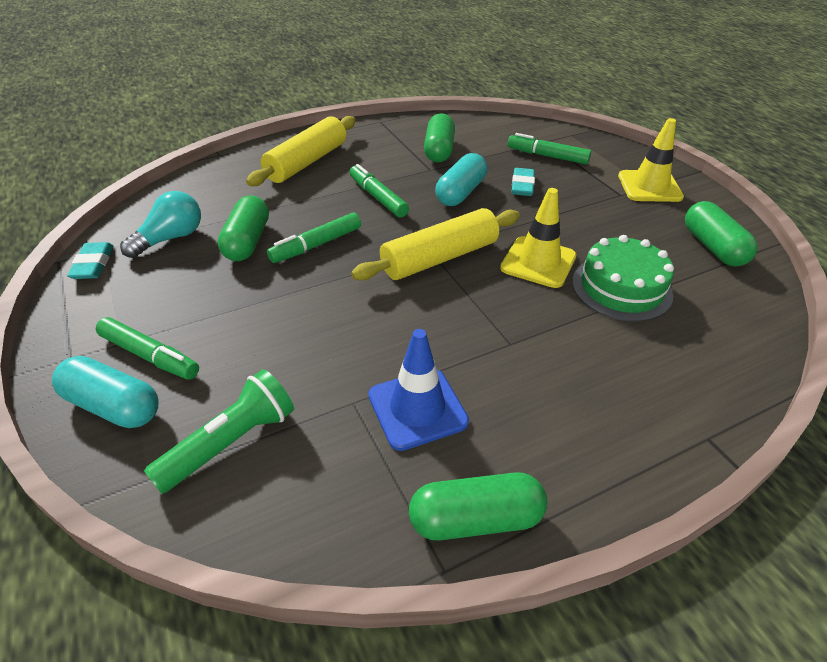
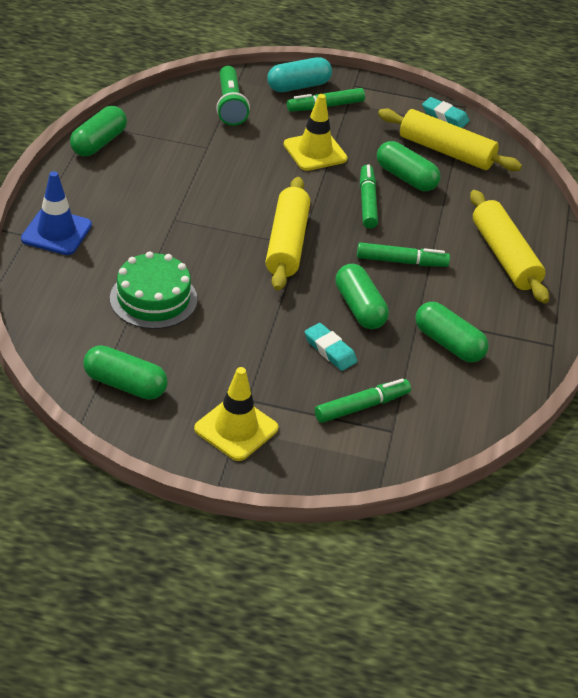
camera: 125 degrees right, 0 degrees up
(170, 238) = (446, 151): turquoise light bulb -> yellow rolling pin
(417, 408) = (176, 162): blue traffic cone -> blue traffic cone (56, 232)
(460, 192) = (359, 308): turquoise capsule -> green capsule
(538, 262) = (226, 282): yellow traffic cone -> yellow traffic cone (315, 152)

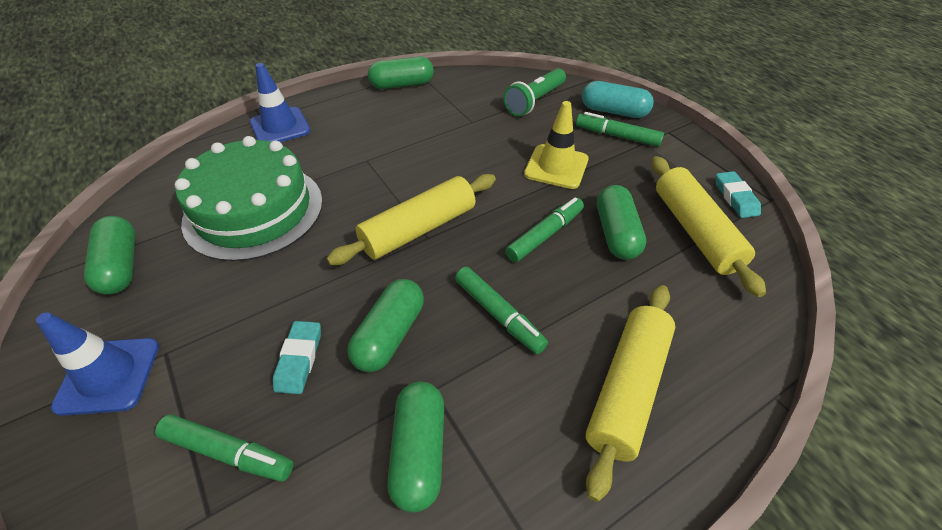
camera: 50 degrees right, 5 degrees up
(153, 298) = (254, 210): green cake -> green cake, size x1.52
(236, 429) = (108, 376): yellow traffic cone -> blue traffic cone

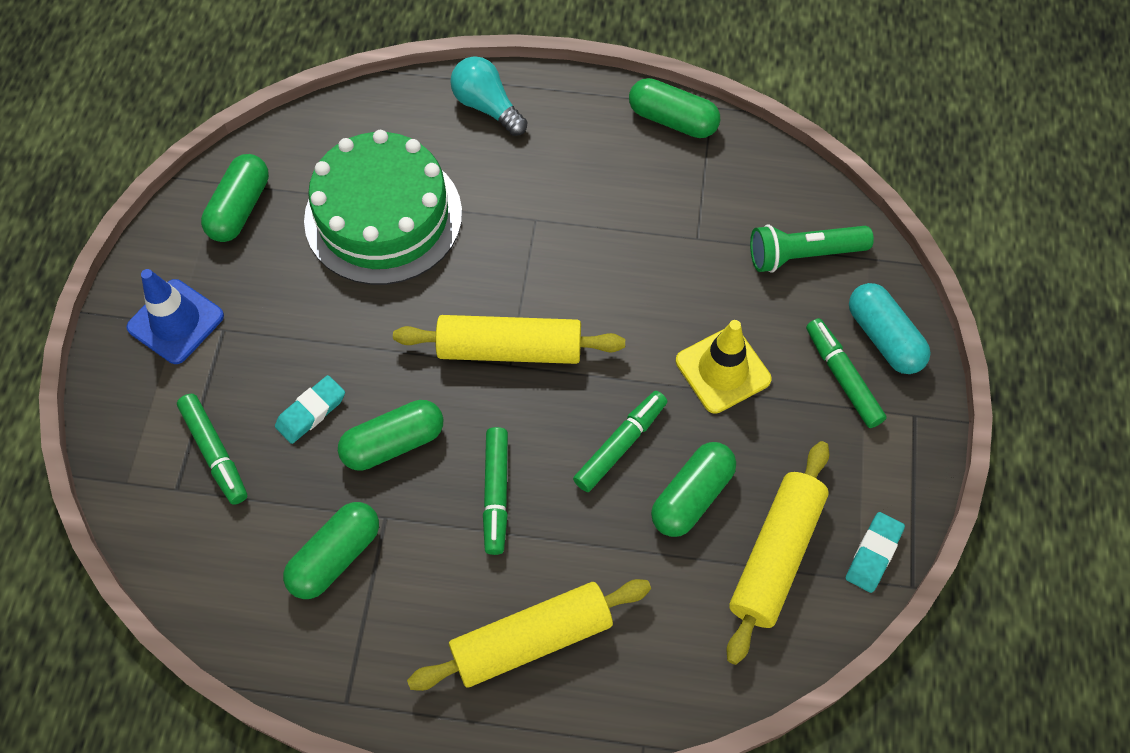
camera: 40 degrees right, 15 degrees up
(280, 127) = (487, 106): blue traffic cone -> turquoise light bulb
(545, 235) = (620, 445): green marker -> green marker turned 45 degrees counterclockwise

